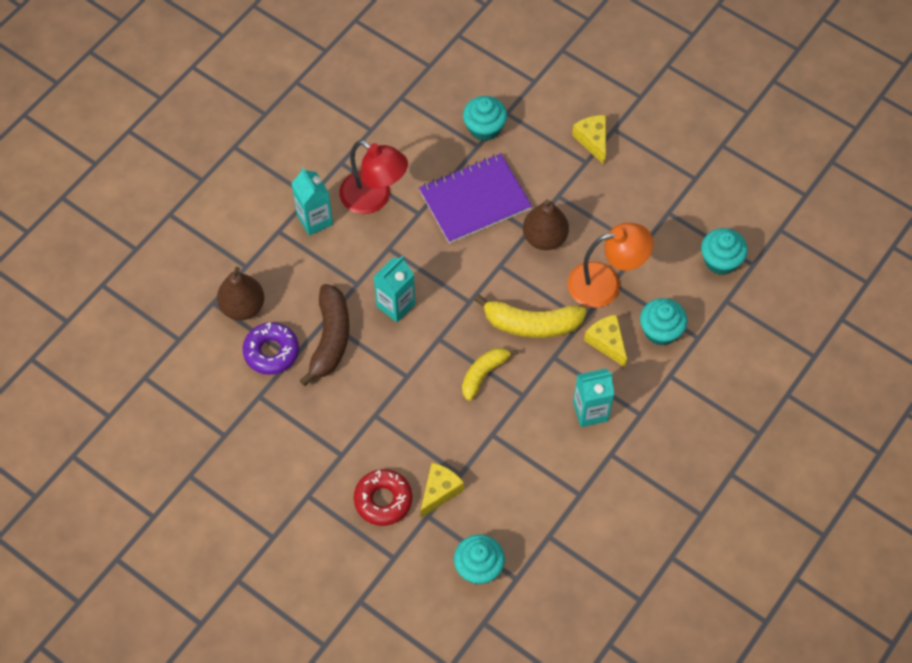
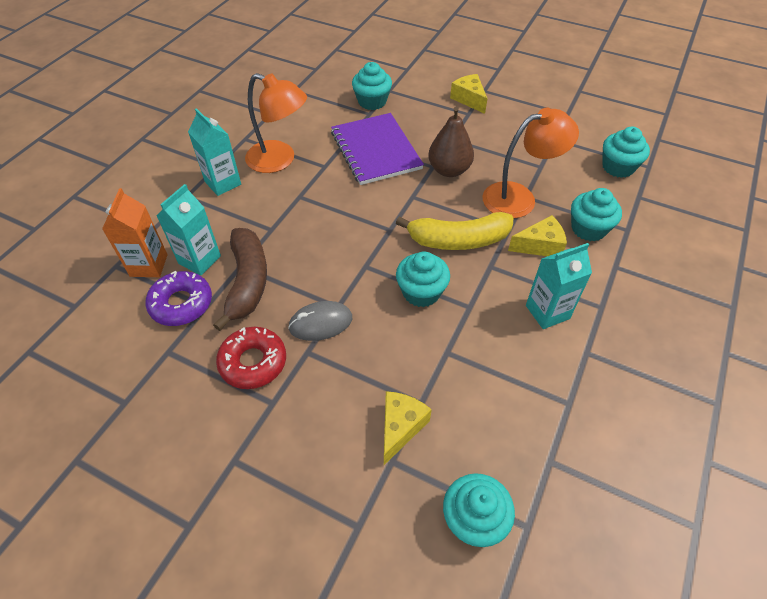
camera: 10 degrees left, 10 degrees down
(243, 307) = (149, 265): brown pear -> orange carton
(374, 198) = (279, 160): red lamp -> orange lamp
(383, 500) = (331, 450): red donut -> red donut (253, 362)
(390, 390) = (320, 323): none -> grey mouse
(395, 305) = (314, 242): turquoise carton -> turquoise carton (199, 260)
(475, 200) = (376, 150): purple notebook -> purple notebook turned 75 degrees counterclockwise
(484, 374) = (421, 292): yellow banana -> turquoise cupcake
(607, 342) = (540, 246): yellow cheese -> yellow cheese turned 120 degrees clockwise

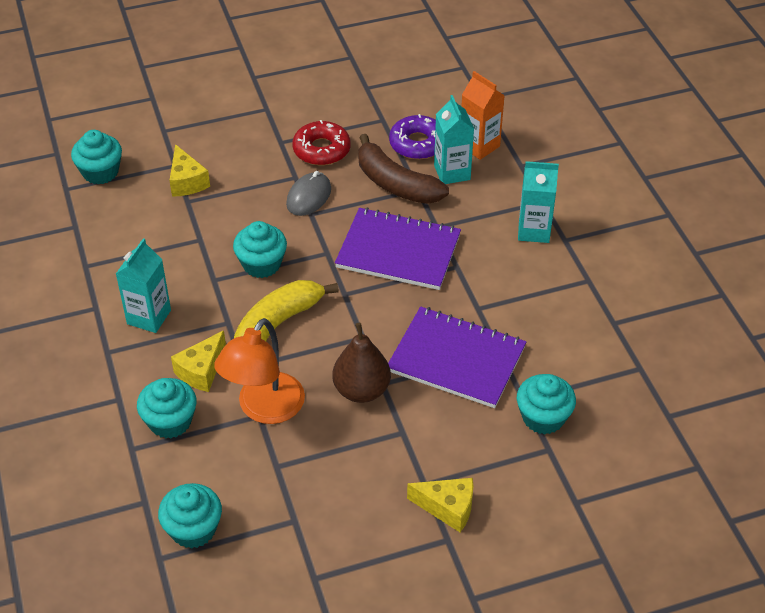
camera: 135 degrees right, 5 degrees down
(279, 160) = (524, 283): orange lamp -> none
(319, 231) = (398, 251): none -> purple notebook

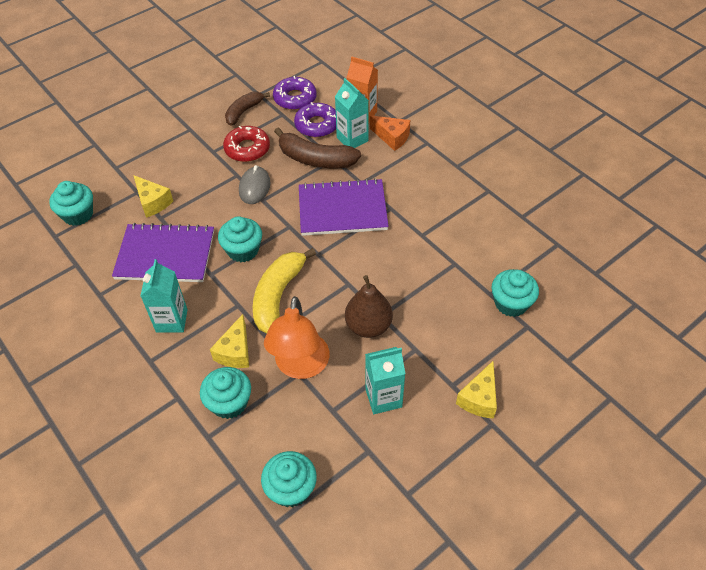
camera: 20 degrees left, 5 degrees up
(338, 104) = (244, 111): none -> brown banana
(407, 104) = (295, 98): none -> purple donut
(447, 508) = (479, 398): yellow cheese -> yellow cheese turned 120 degrees clockwise
(456, 359) = (426, 279): purple notebook -> purple notebook (165, 255)
(502, 183) = (392, 137): none -> orange cheese
(534, 231) = (432, 165): turquoise carton -> turquoise carton (383, 398)

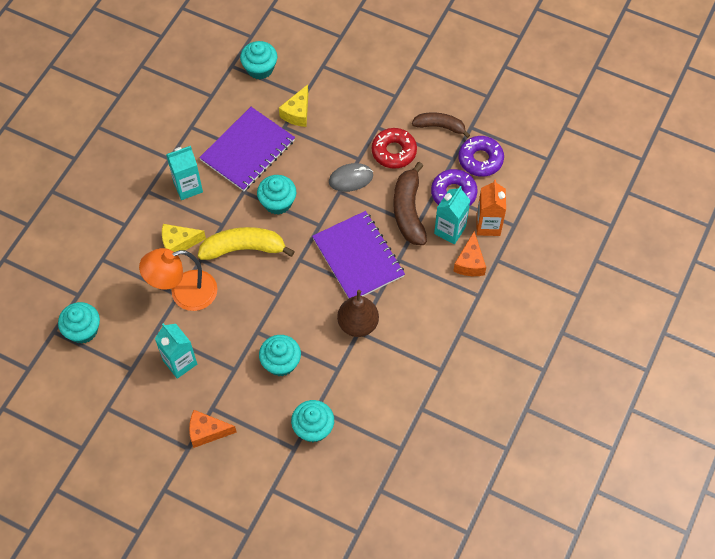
camera: 65 degrees right, 10 degrees up
(165, 255) = (247, 150): purple notebook -> purple notebook turned 60 degrees clockwise
(229, 403) = (134, 260): turquoise cupcake -> turquoise cupcake (281, 362)
(368, 326) = (242, 326): brown pear -> brown pear (358, 324)
(479, 398) = (207, 432): yellow cheese -> orange cheese

